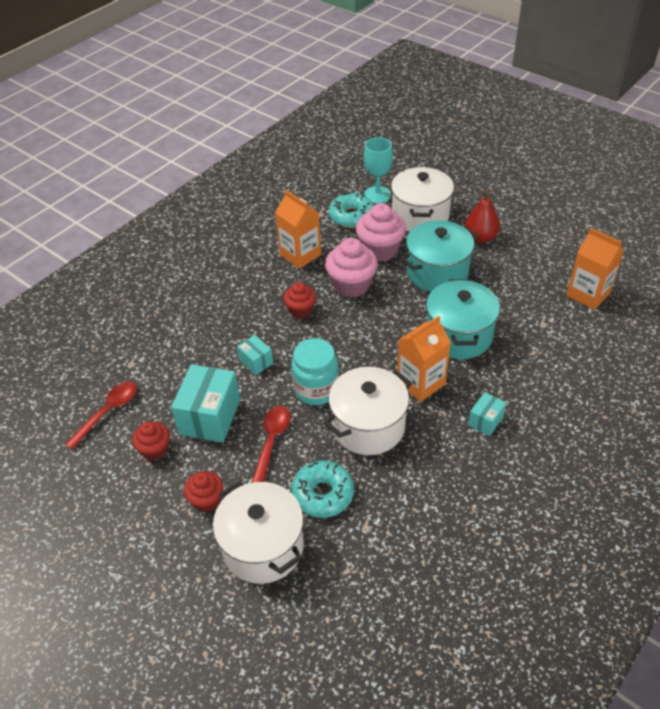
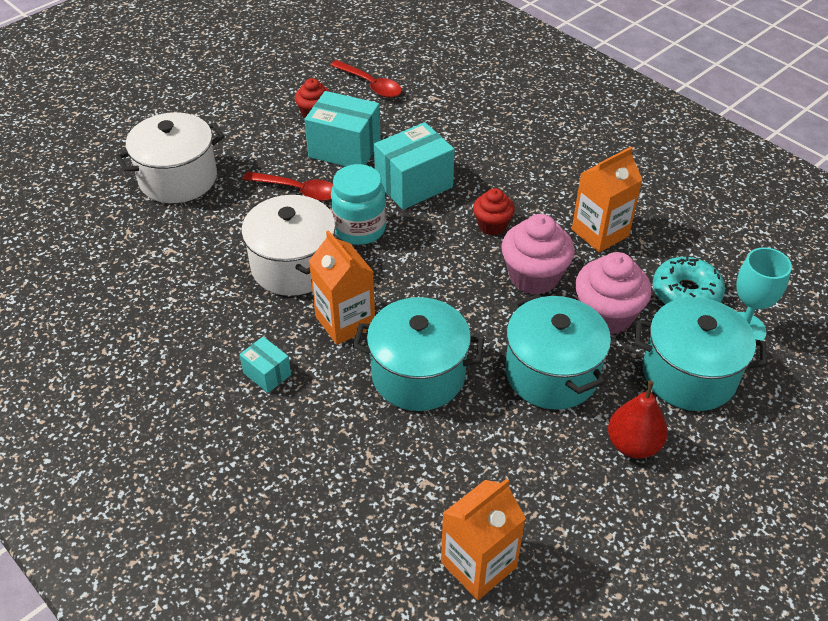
camera: 95 degrees right, 0 degrees up
(207, 500) = (244, 145): red cupcake -> none
(256, 362) = (414, 184): turquoise box -> turquoise box, size x1.93
(323, 494) = (219, 222): turquoise donut -> none
(420, 216) = (689, 374): white pot -> turquoise pot

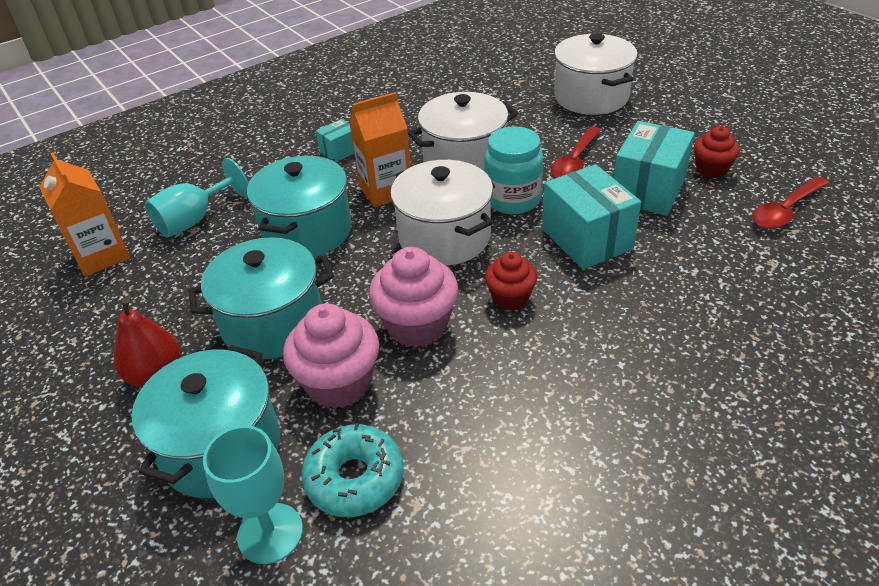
camera: 100 degrees right, 5 degrees down
(405, 487) = (194, 220): none -> turquoise goblet
(419, 270) = (444, 237): none -> white pot
(600, 233) = (487, 402): orange carton -> none

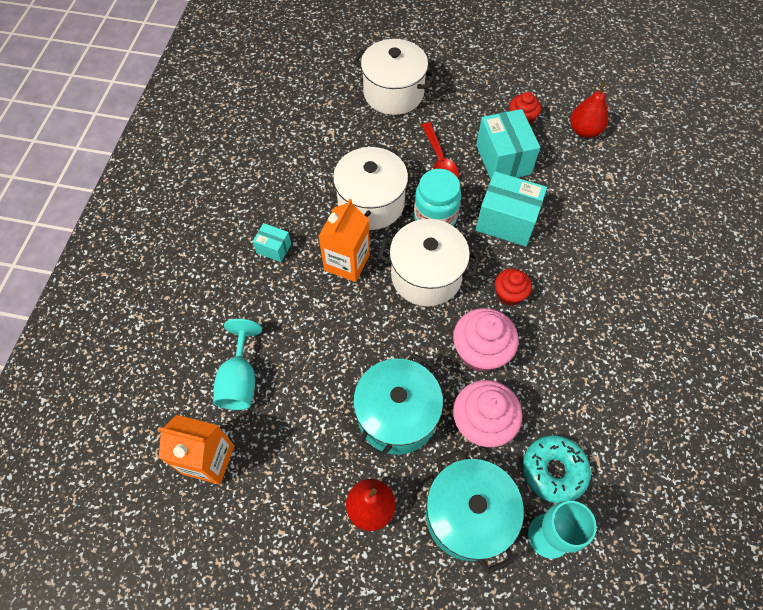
camera: 45 degrees left, 20 degrees up
(307, 231) = (334, 332): turquoise pot -> none
(340, 151) = (274, 248): turquoise box -> turquoise box turned 75 degrees counterclockwise
(785, 210) = (584, 131): red spoon -> red pear

